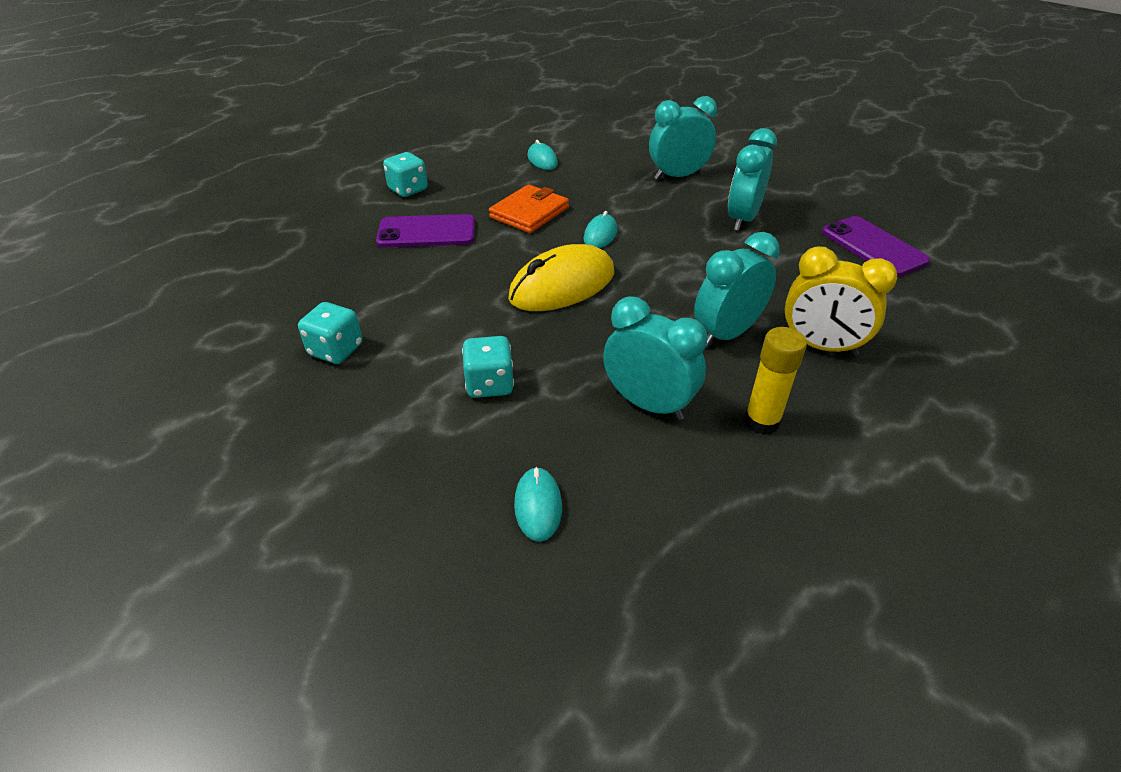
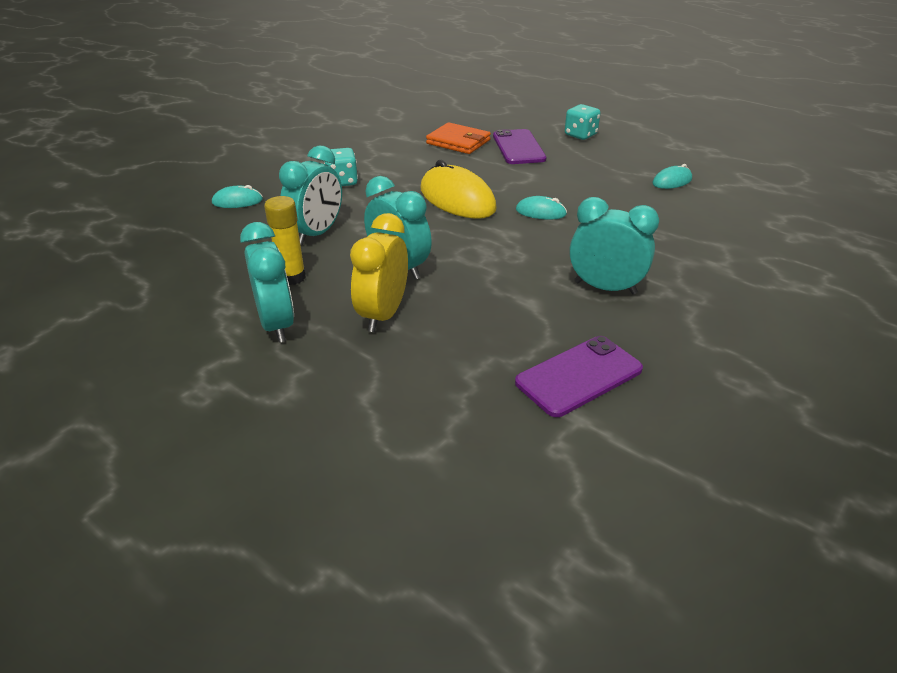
camera: 85 degrees right, 5 degrees down
(336, 350) = (376, 138): turquoise dice -> none
(529, 213) = (566, 181): orange wallet -> orange wallet (458, 142)
(677, 176) = (685, 252): turquoise clock -> turquoise clock (277, 324)

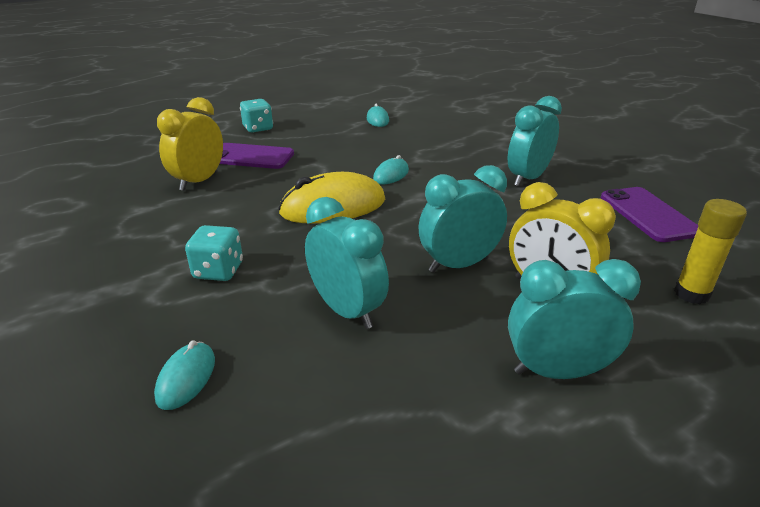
camera: 70 degrees left, 5 degrees down
(292, 277) = (449, 345): yellow glue stick -> yellow glue stick (691, 294)
(458, 142) = (199, 181): orange wallet -> yellow clock

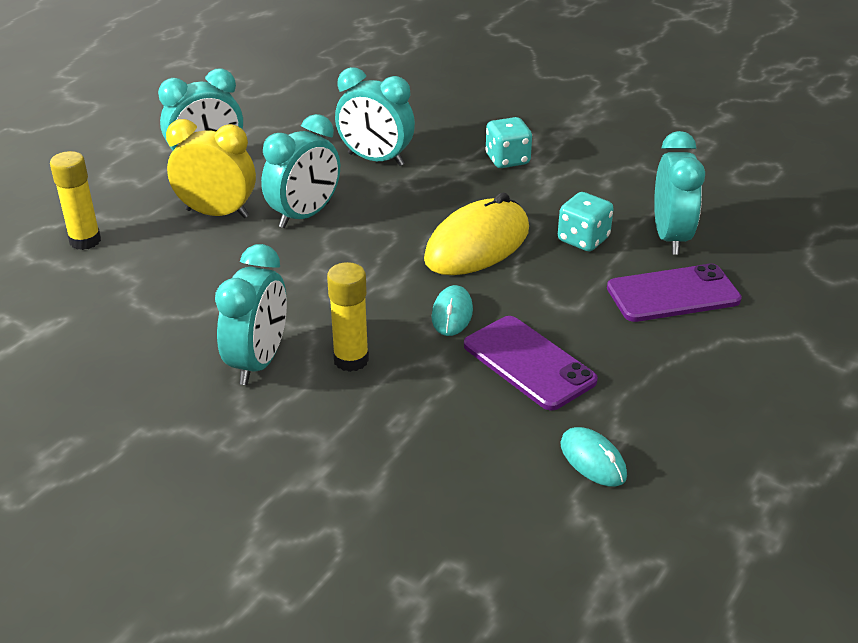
camera: 155 degrees right, 5 degrees up
(186, 378) = (442, 106): turquoise mouse -> none
(199, 181) = (670, 237): yellow clock -> turquoise clock
(258, 128) = (759, 363): turquoise dice -> turquoise dice (583, 239)
(469, 168) = (351, 360): none -> yellow glue stick
(648, 214) = (95, 334): purple phone -> purple phone (528, 363)

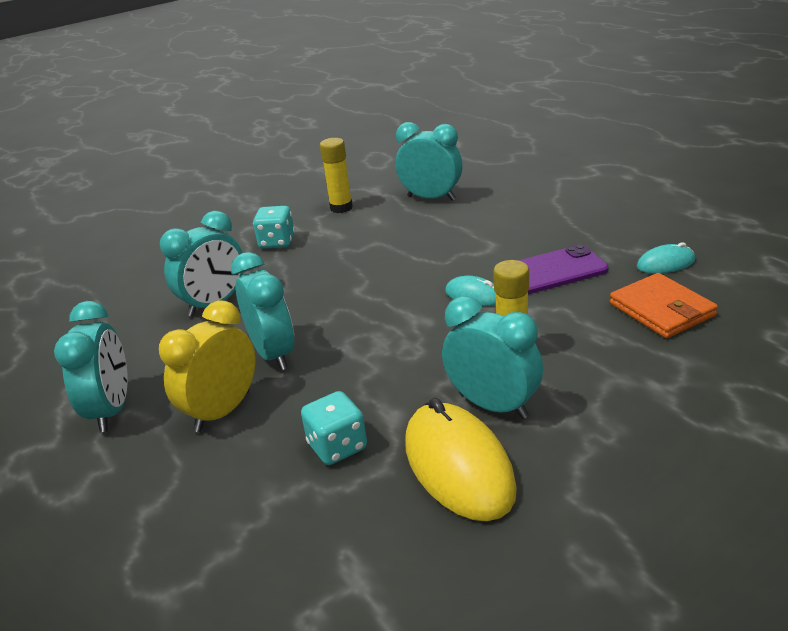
camera: 65 degrees left, 5 degrees down
(85, 241) = (193, 524): yellow glue stick -> yellow glue stick (341, 208)
(475, 464) = (661, 310): none -> orange wallet
(477, 245) = (387, 272): yellow mouse -> yellow mouse (458, 466)
(583, 239) = (411, 228): turquoise dice -> turquoise dice (337, 447)
(673, 294) = (497, 208): purple phone -> none

